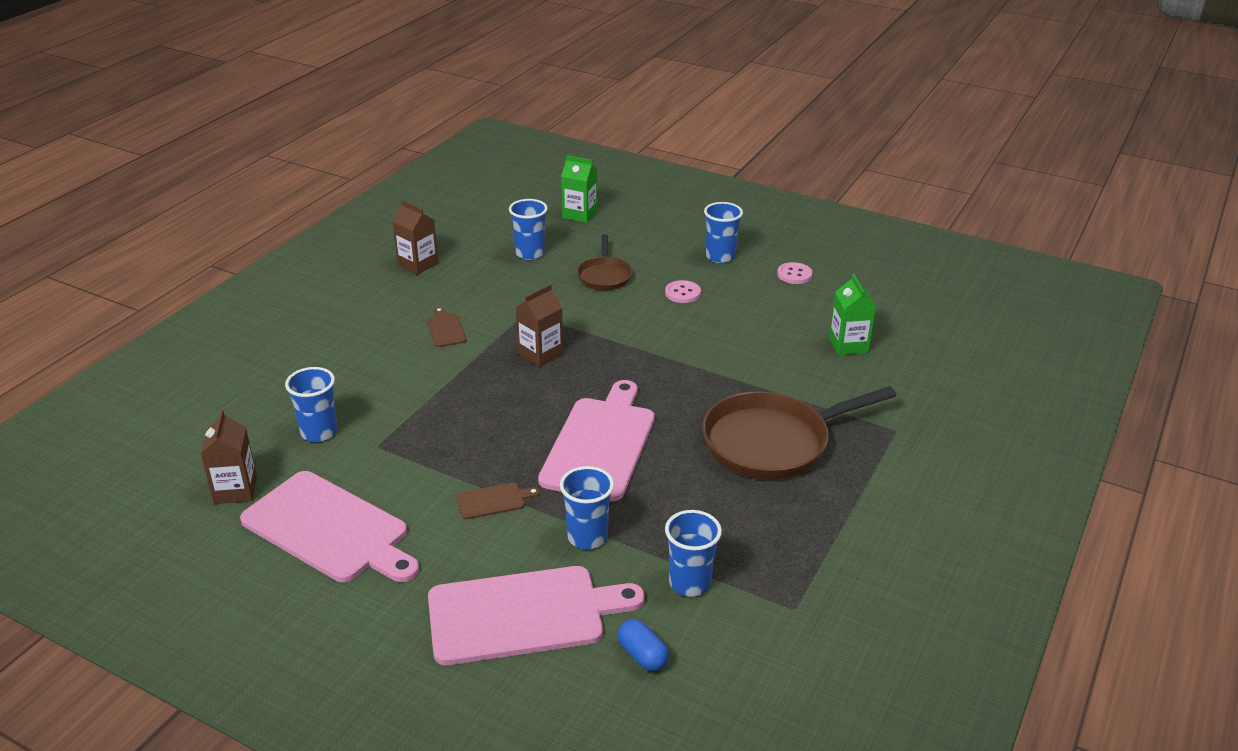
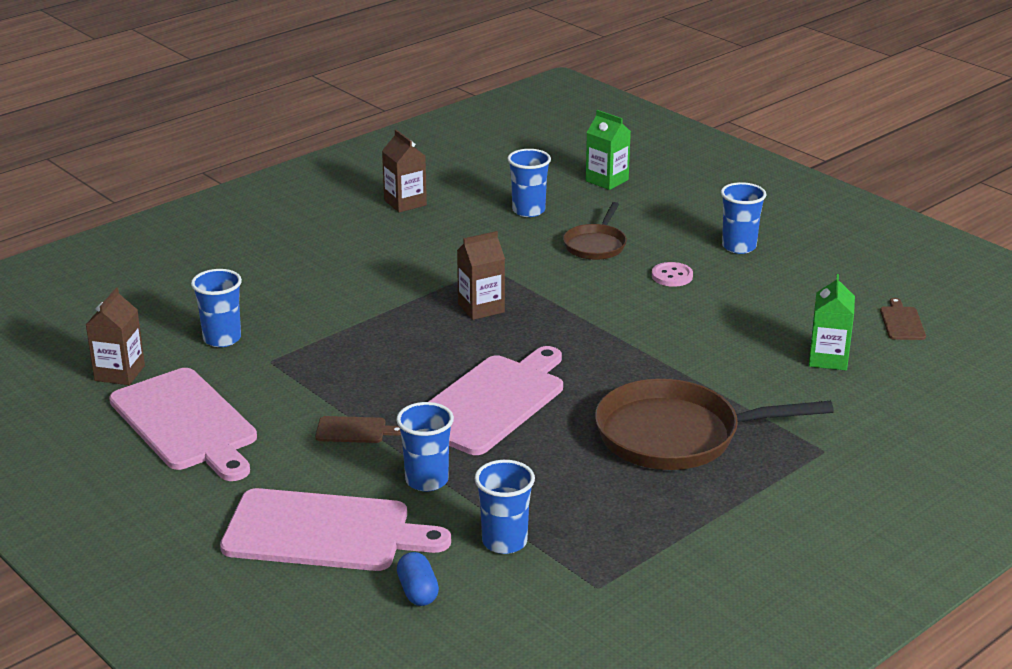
camera: 20 degrees right, 5 degrees down
(445, 329) = (397, 268): brown cutting board -> brown cutting board (902, 322)
(794, 275) = (813, 278): pink button -> none

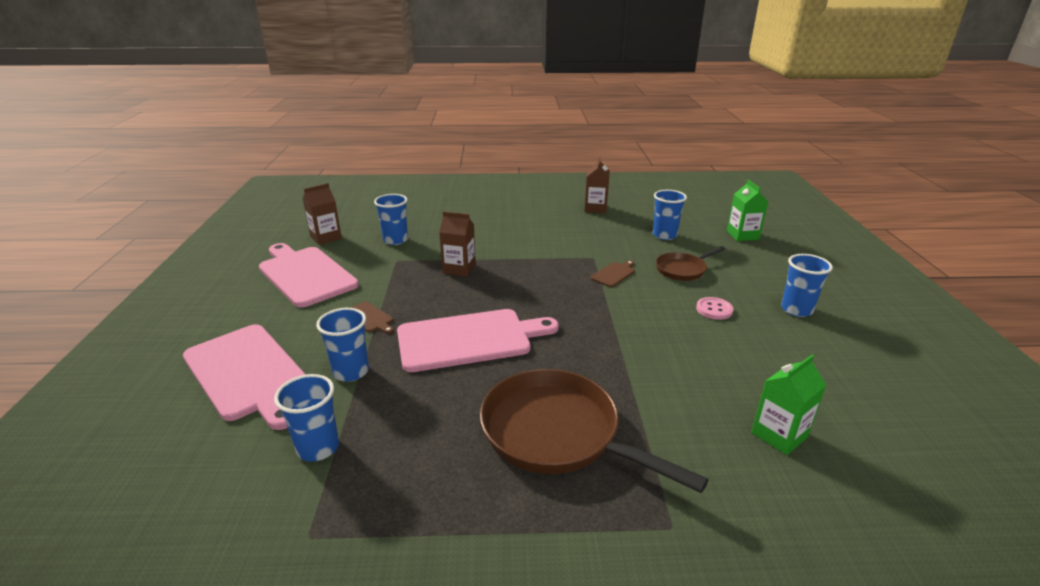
camera: 40 degrees right, 0 degrees up
(186, 423) = (305, 274): pink cutting board -> pink cutting board turned 135 degrees clockwise
(418, 591) = (213, 451): blue capsule -> none
(481, 308) = (552, 278): brown carton -> brown carton (459, 269)
(902, 322) = (899, 436): brown cutting board -> brown cutting board (614, 274)

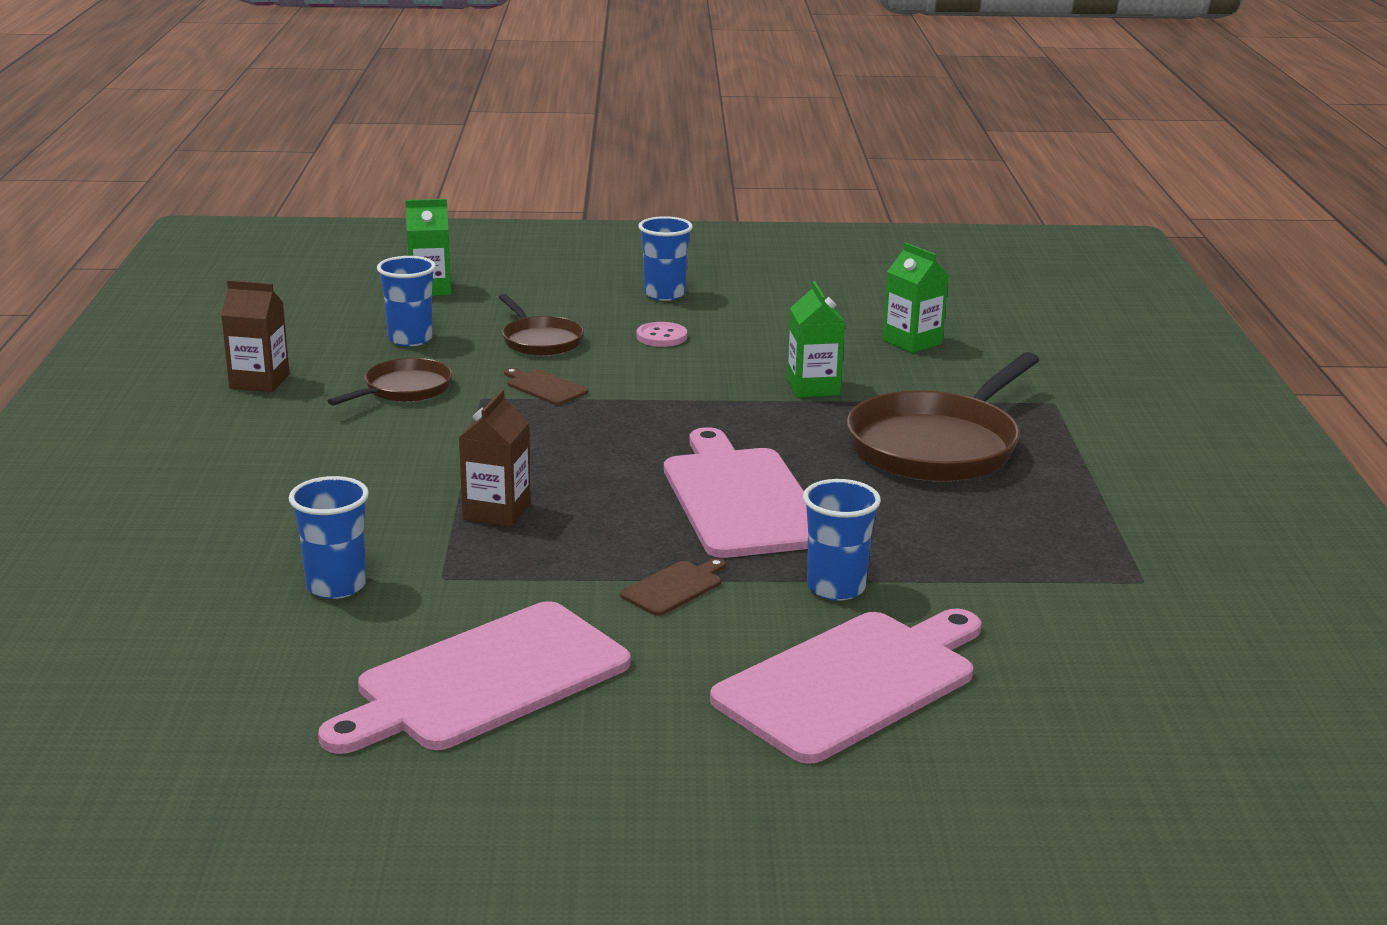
camera: 90 degrees left, 5 degrees down
(318, 448) = (1006, 593): blue cup -> none
(326, 238) = (285, 680): brown carton -> none
(597, 238) = (403, 390): none -> brown pan
(651, 373) = (813, 387): none -> green carton

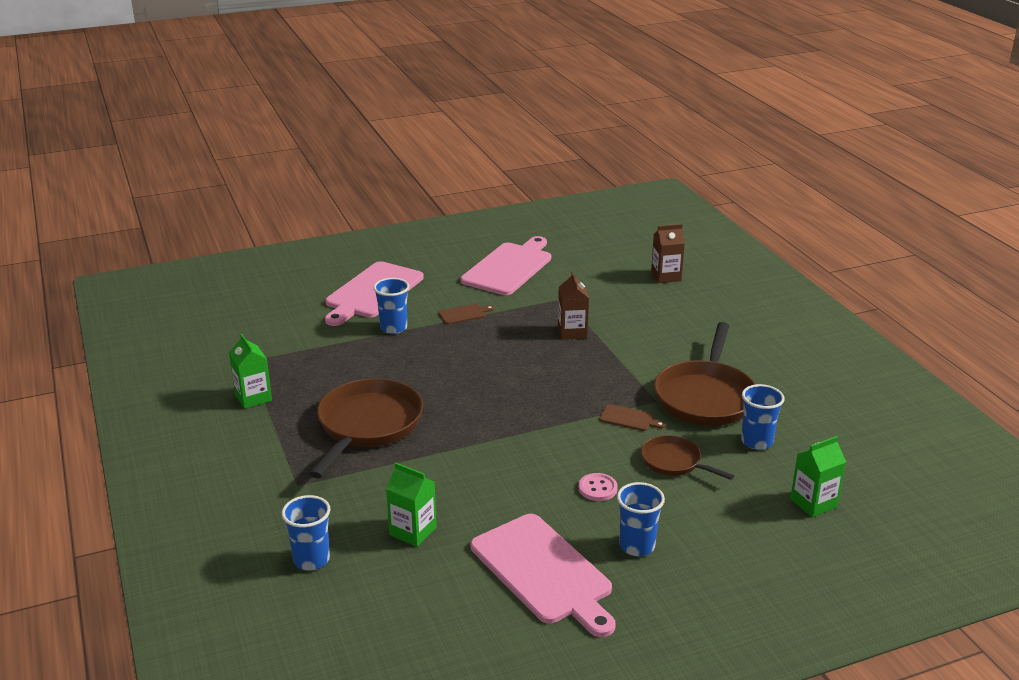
camera: 160 degrees right, 5 degrees up
(259, 381) = (791, 383): brown carton -> brown carton (666, 276)
(336, 586) = (601, 287): blue cup -> blue cup (311, 560)
(403, 390) = (705, 396): brown pan -> brown pan, size x1.85
(674, 587) = (464, 314): brown cutting board -> brown cutting board turned 135 degrees counterclockwise
(741, 498) = (461, 364): pink cutting board -> pink cutting board (543, 572)
(813, 387) = (463, 460): green carton -> green carton (253, 398)

